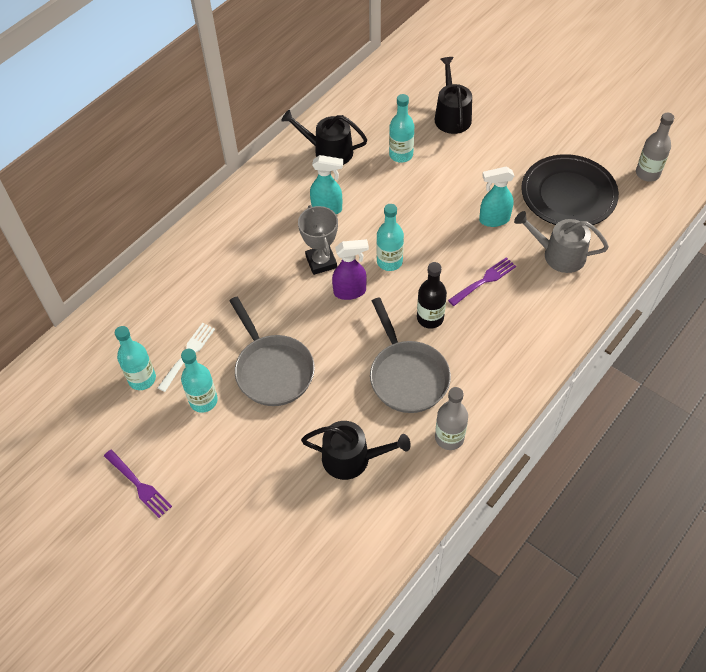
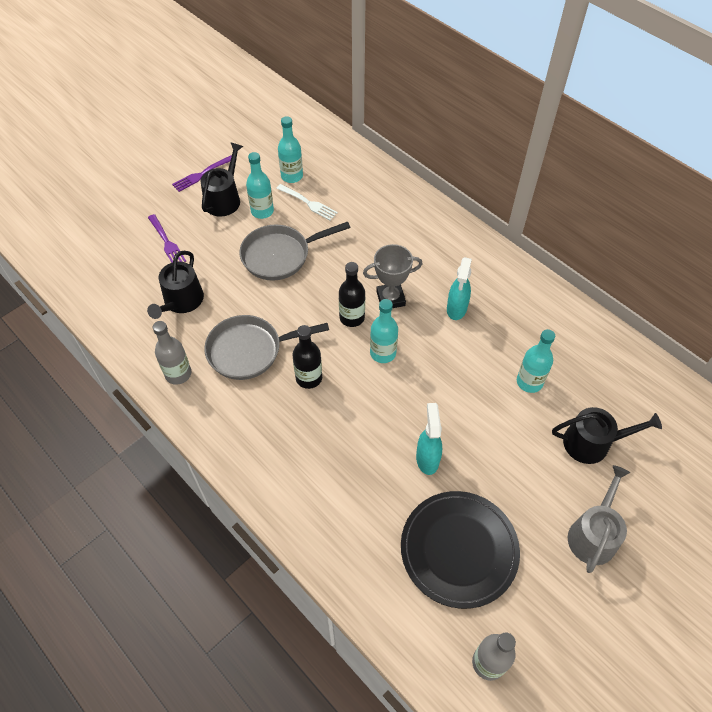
camera: 95 degrees right, 0 degrees up
(328, 151) = (536, 317): black watering can -> black watering can (224, 199)
(350, 291) = (352, 317): purple spray bottle -> black bottle
(484, 281) = (345, 434): purple fork -> purple fork (166, 242)
(558, 254) = (369, 516): grey watering can -> grey watering can (593, 534)

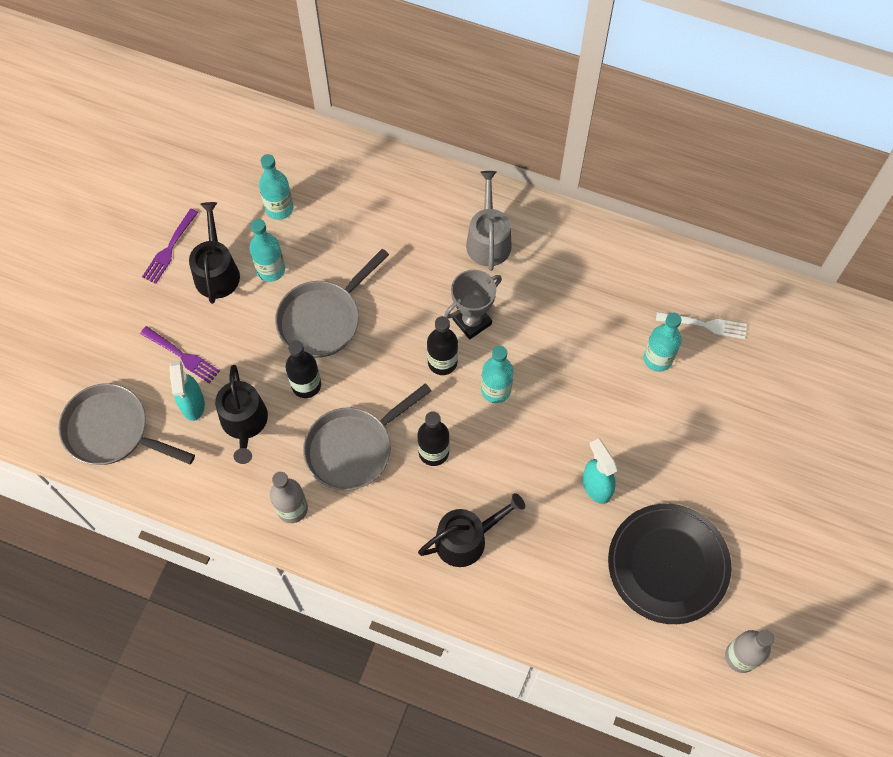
camera: 25 degrees left, 10 degrees up
(88, 271) = (112, 431): none -> grey pan
(241, 294) = (306, 385): none -> black bottle
(308, 203) = (318, 237): white fork -> white fork (705, 325)
(456, 309) = (547, 305): turquoise spray bottle -> turquoise spray bottle (193, 405)
(592, 443) = (745, 399): black watering can -> black watering can (467, 539)
(593, 534) = (782, 492): grey watering can -> grey watering can (488, 240)

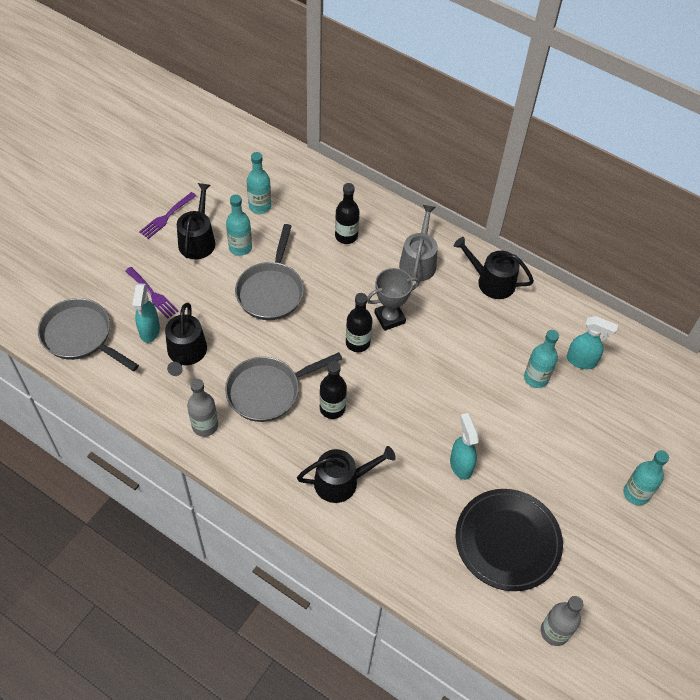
camera: 10 degrees right, 10 degrees down
(306, 385) = (243, 336): black bottle -> black bottle (346, 236)
(323, 319) = (271, 291): grey pan -> grey pan turned 45 degrees counterclockwise
(496, 390) = (395, 373): turquoise bottle -> turquoise bottle (636, 493)
(579, 246) = (491, 281): none -> black watering can
(705, 325) = (581, 361): white fork -> turquoise spray bottle

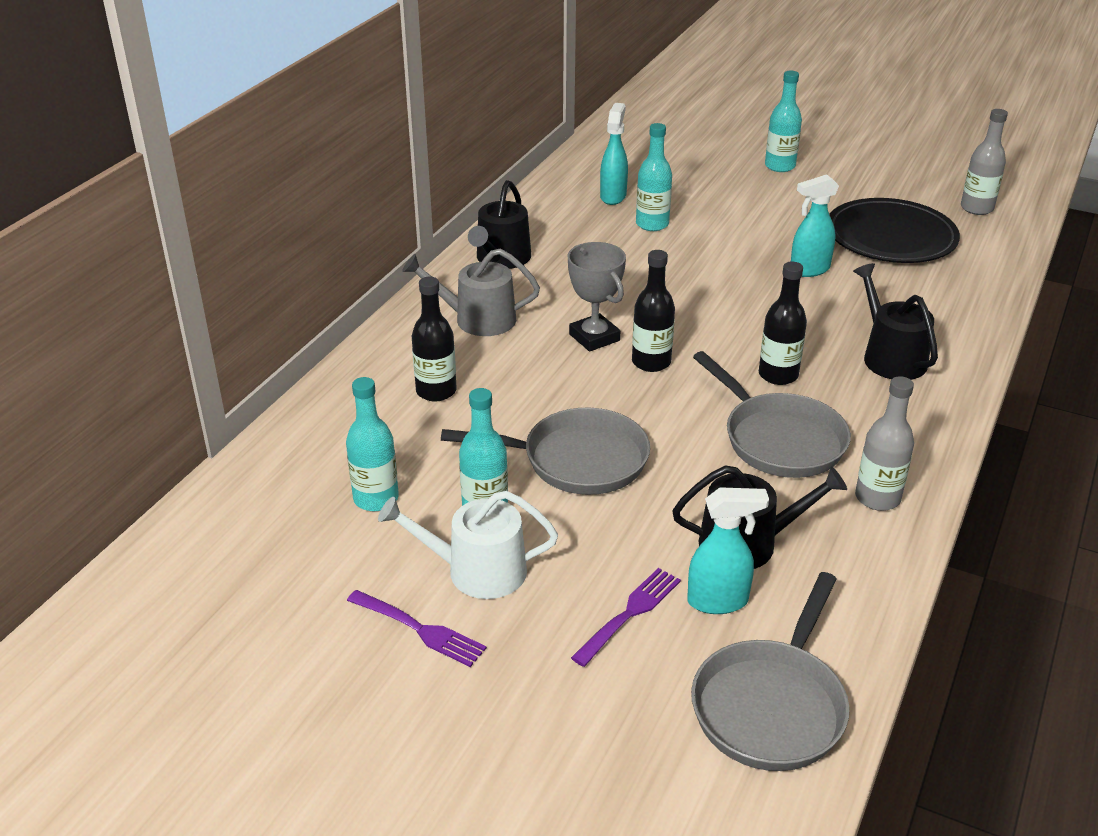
camera: 95 degrees left, 20 degrees down
(198, 240) = (476, 571): black watering can -> white watering can

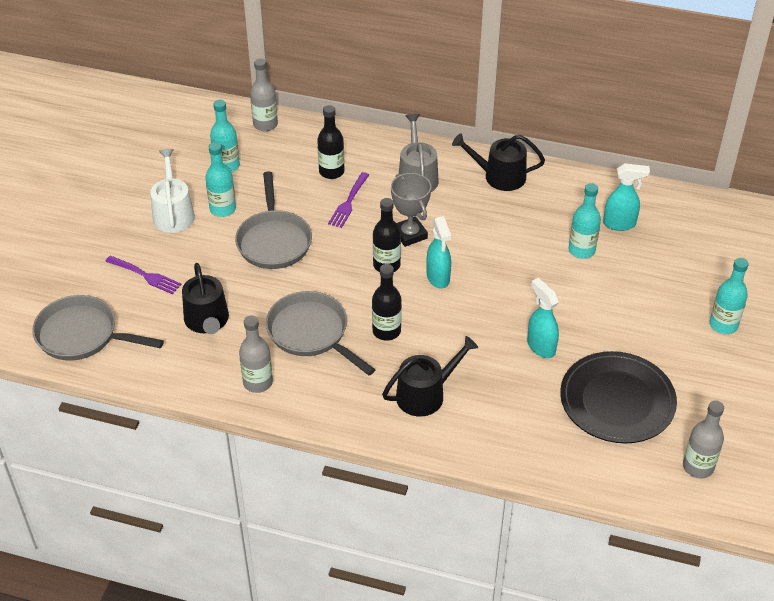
camera: 80 degrees right, 10 degrees up
(287, 448) = (265, 124): none -> grey bottle
(419, 630) = (128, 200): purple fork -> purple fork (348, 202)
(594, 337) = (410, 234): grey trophy -> grey trophy turned 75 degrees counterclockwise
(718, 601) = (157, 311): turquoise spray bottle -> turquoise spray bottle (438, 278)
(779, 439) = (311, 333): grey pan -> grey pan turned 90 degrees clockwise

